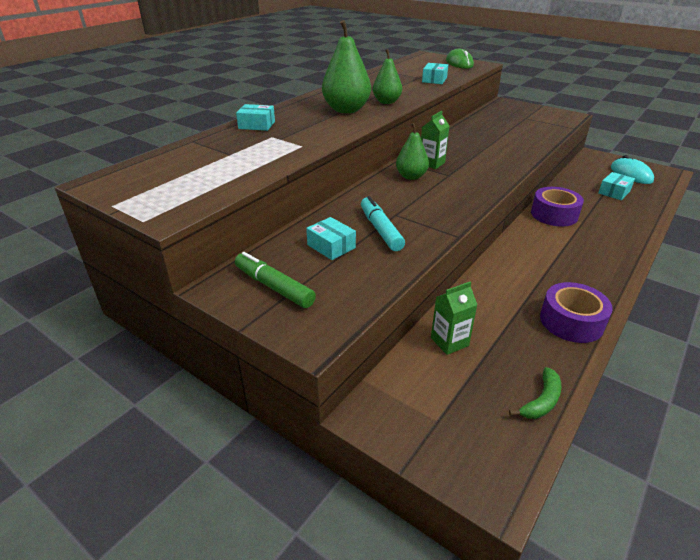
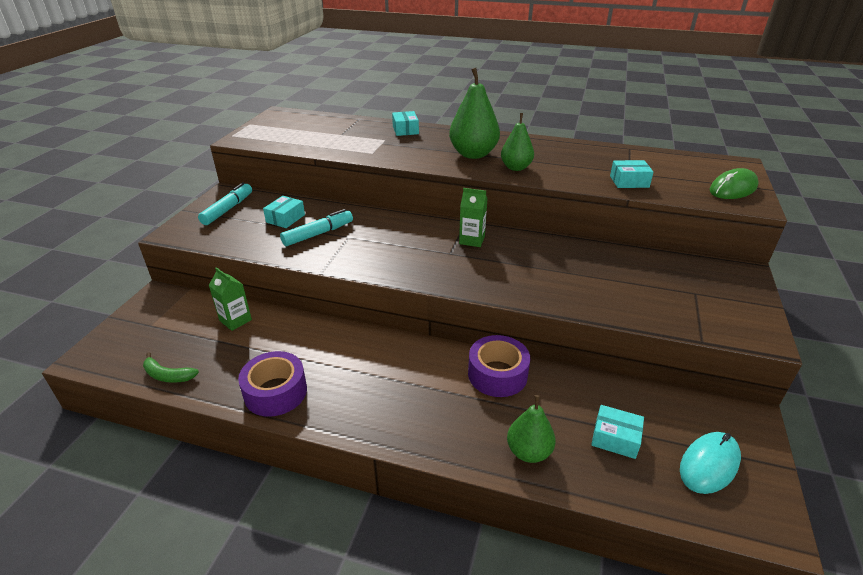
camera: 70 degrees right, 0 degrees up
(274, 287) = (227, 209): green marker -> turquoise marker
(411, 176) = (431, 233): green pear -> green pear (528, 452)

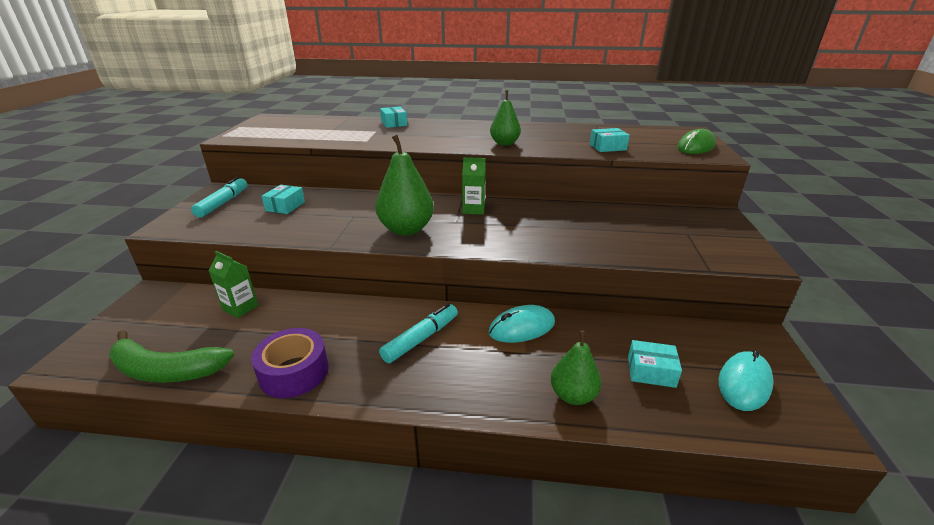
camera: 10 degrees left, 5 degrees down
(168, 375) = (166, 370): green banana -> green banana, size x1.85
(318, 234) = (321, 216): turquoise marker -> turquoise marker (420, 339)
(473, 154) = (462, 136): green pear -> green pear (406, 229)
(497, 374) = (522, 328): purple tape -> turquoise mouse

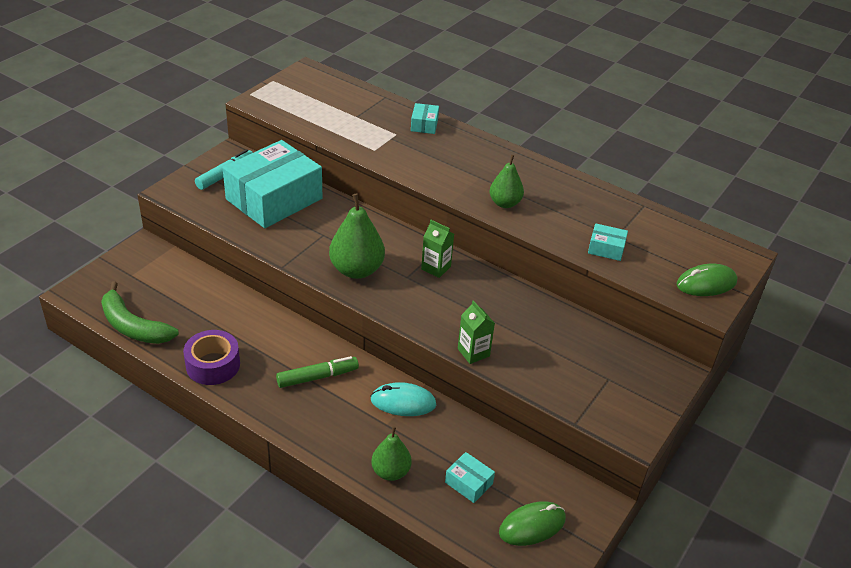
camera: 25 degrees right, 10 degrees up
(240, 308) = (202, 289): green carton -> green carton (473, 352)
(285, 206) = (274, 199): turquoise box -> turquoise box, size x2.48
(420, 339) = (317, 377): turquoise marker -> green marker
(744, 383) = (532, 525): turquoise mouse -> green mouse

